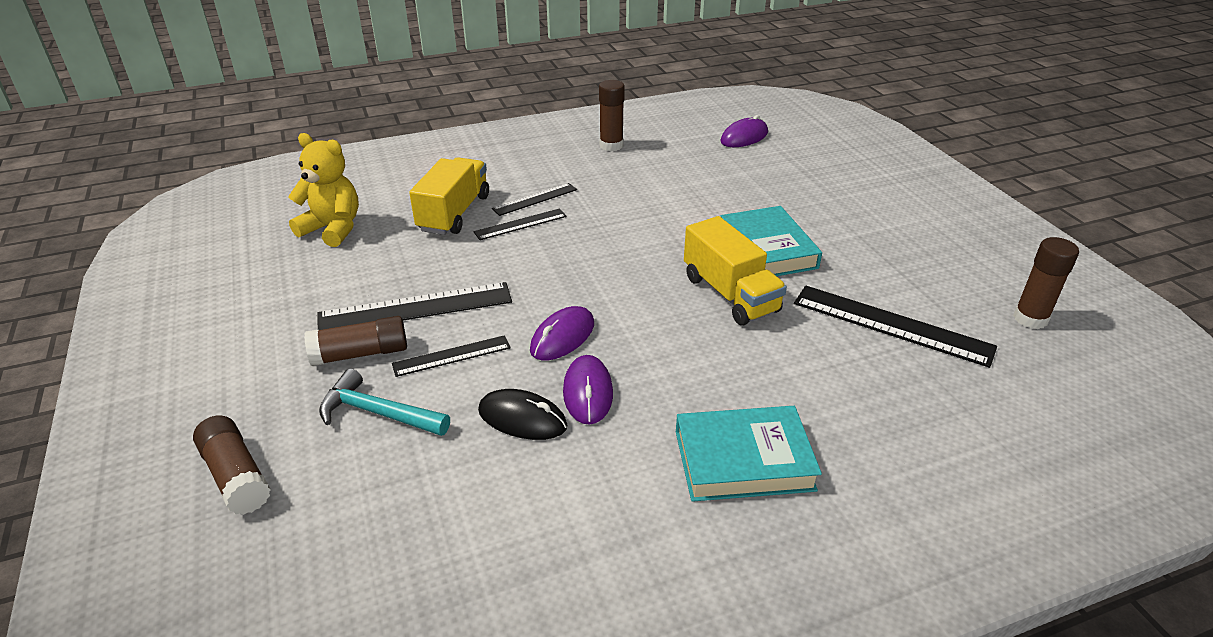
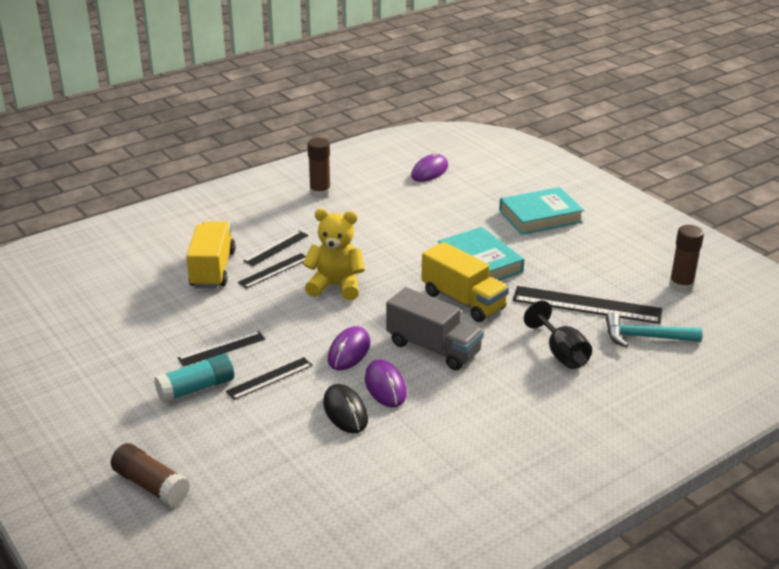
camera: 15 degrees left, 5 degrees down
(333, 229) = (113, 297): yellow teddy bear -> yellow teddy bear (336, 286)
(360, 353) = (196, 388): brown glue stick -> turquoise glue stick
(378, 413) = (234, 426): turquoise hammer -> turquoise hammer (645, 337)
(416, 308) = (222, 348): black ruler -> black ruler, size x0.57
(522, 418) = (345, 411): black mouse -> black mouse turned 60 degrees clockwise
(669, 350) = (433, 348): none -> grey truck
(743, 460) = (511, 411): turquoise book -> turquoise book (540, 216)
(838, 387) = (561, 353): none -> black goblet

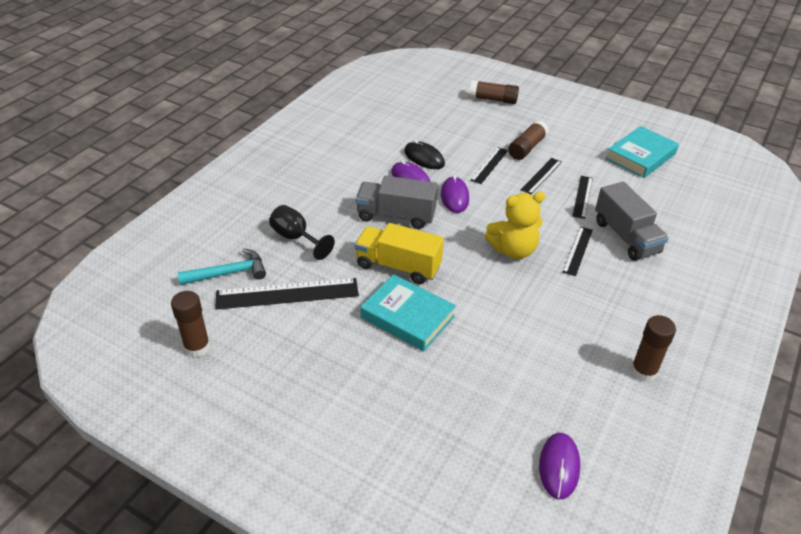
camera: 155 degrees right, 10 degrees up
(196, 388) = (527, 148): turquoise glue stick -> brown glue stick
(213, 269) = (626, 237): yellow truck -> grey truck
(276, 248) = (602, 276): black ruler -> black ruler (582, 196)
(540, 216) = (376, 416): turquoise book -> turquoise book (640, 156)

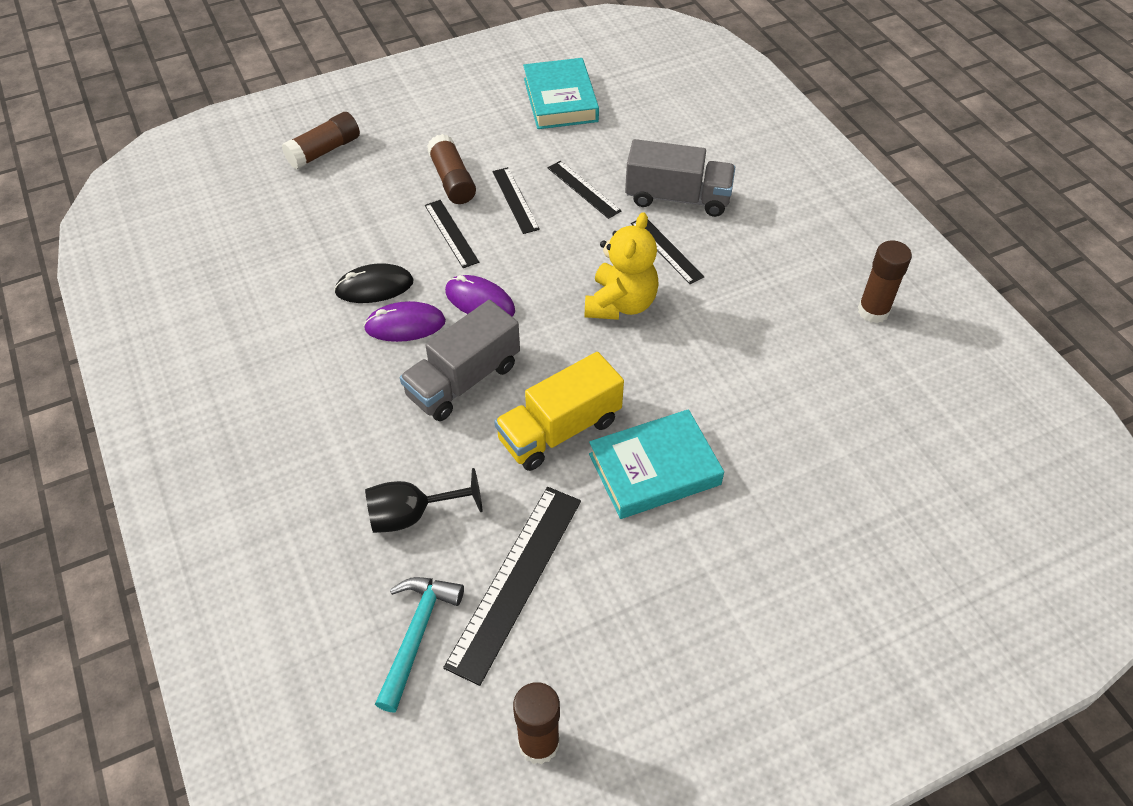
camera: 55 degrees left, 10 degrees up
(559, 467) = (952, 457): purple mouse -> none

